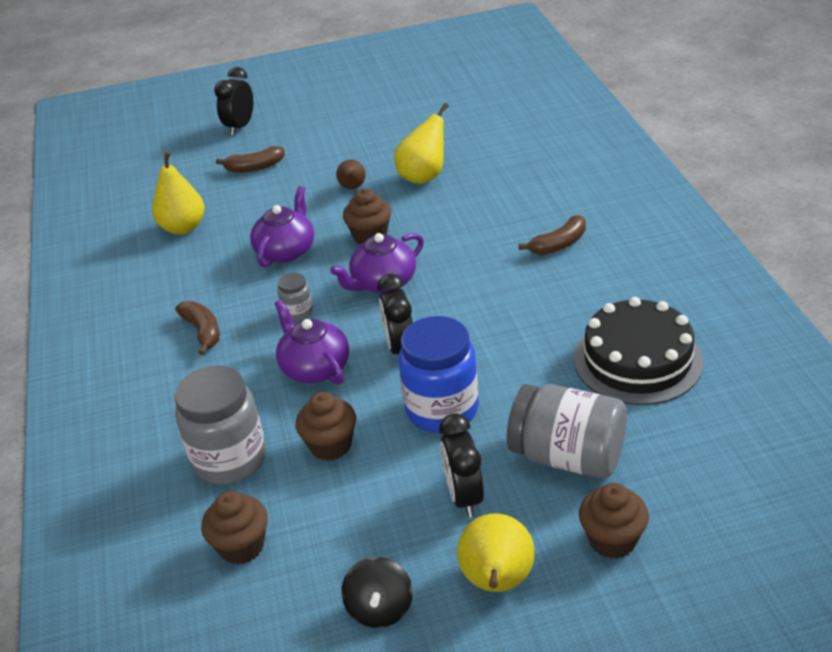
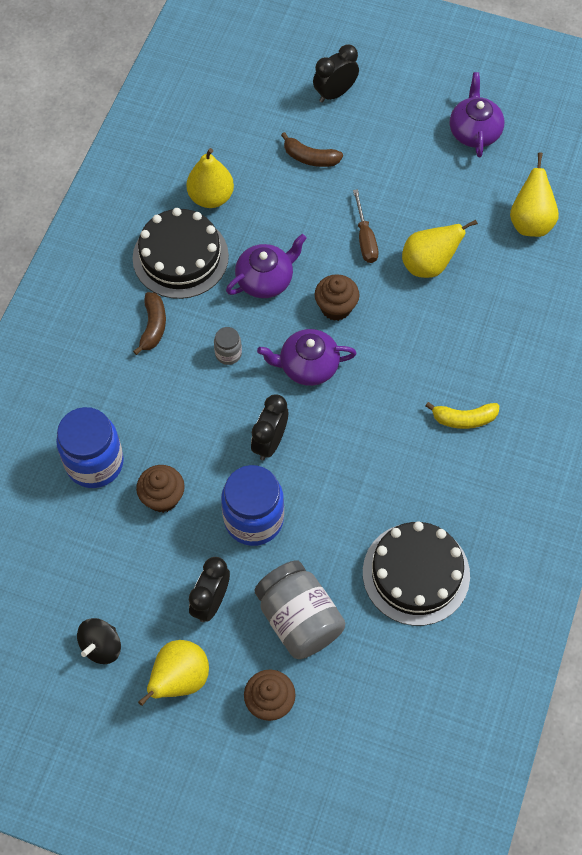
camera: 30 degrees right, 25 degrees up
(188, 275) = (180, 257): none -> black cake
(230, 459) = (94, 463): grey jar -> blue jar
(241, 546) = (57, 540): brown cupcake -> none
(314, 368) = (201, 418): purple teapot -> purple teapot (474, 131)
(352, 187) = (365, 238): brown pear -> brown screwdriver
(479, 119) = (530, 222): none -> yellow pear
(559, 244) = (464, 419): brown banana -> yellow banana

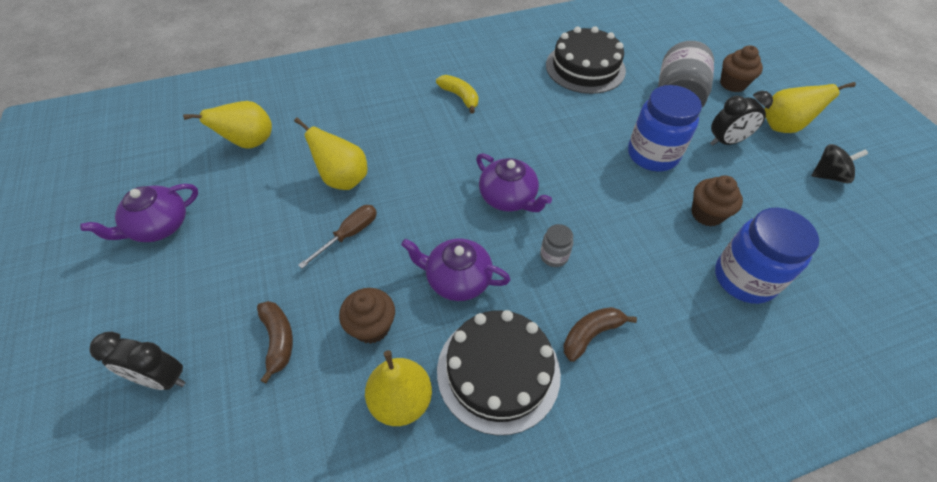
camera: 130 degrees left, 10 degrees down
(270, 442) = (592, 181): black clock -> none
(336, 307) = (438, 212): brown cupcake -> brown cupcake (371, 327)

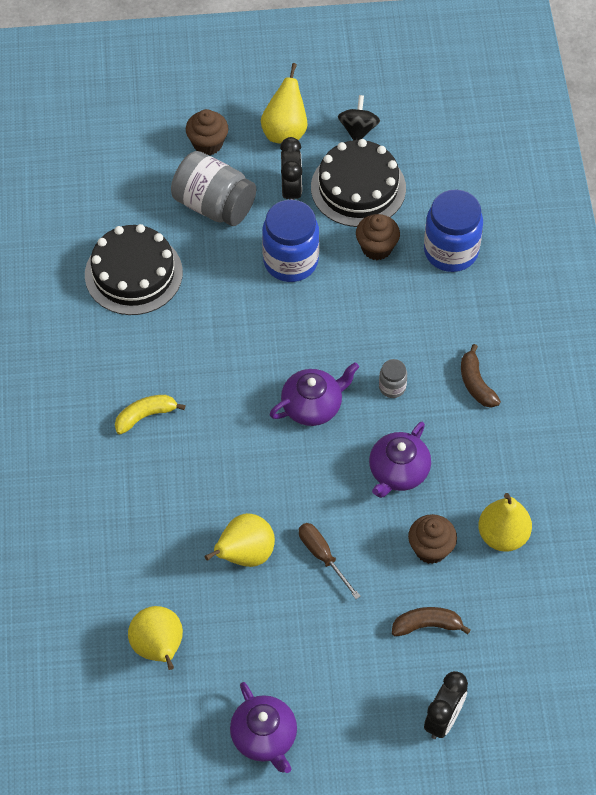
camera: 75 degrees left, 5 degrees up
(498, 371) = (493, 460): black cake -> black cake (358, 188)

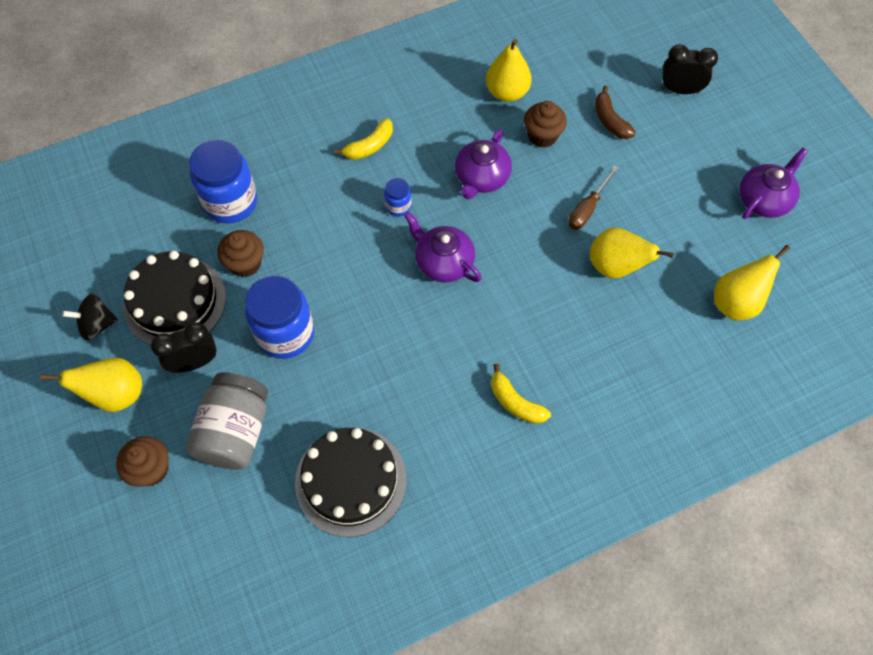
camera: 110 degrees left, 5 degrees up
(392, 387) = (398, 206): grey jar -> blue jar
(398, 472) = (481, 178): purple teapot -> purple teapot turned 105 degrees clockwise
(476, 384) = (370, 146): brown banana -> yellow banana

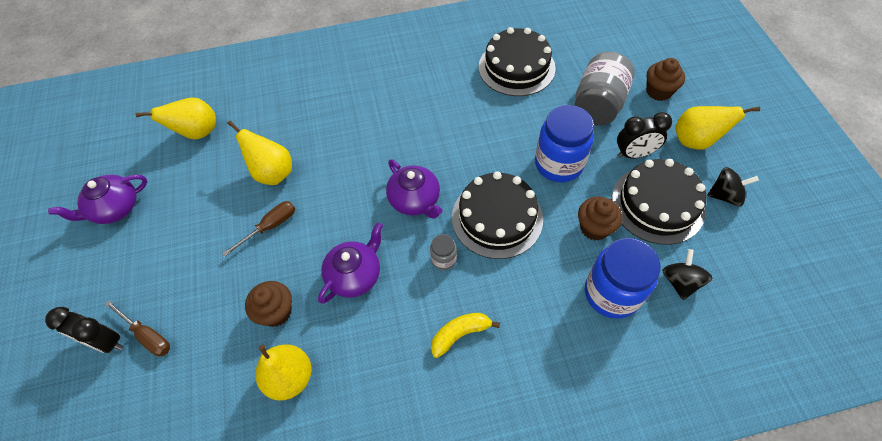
camera: 165 degrees left, 5 degrees down
(163, 223) = (680, 282): none -> black spinning top
(350, 257) = (497, 218): none -> black cake
(398, 206) = (443, 259): blue jar -> grey jar
(515, 402) = (391, 94): yellow banana -> none
(610, 120) = (199, 317): brown banana -> none
(647, 100) = (147, 335): none -> brown screwdriver

